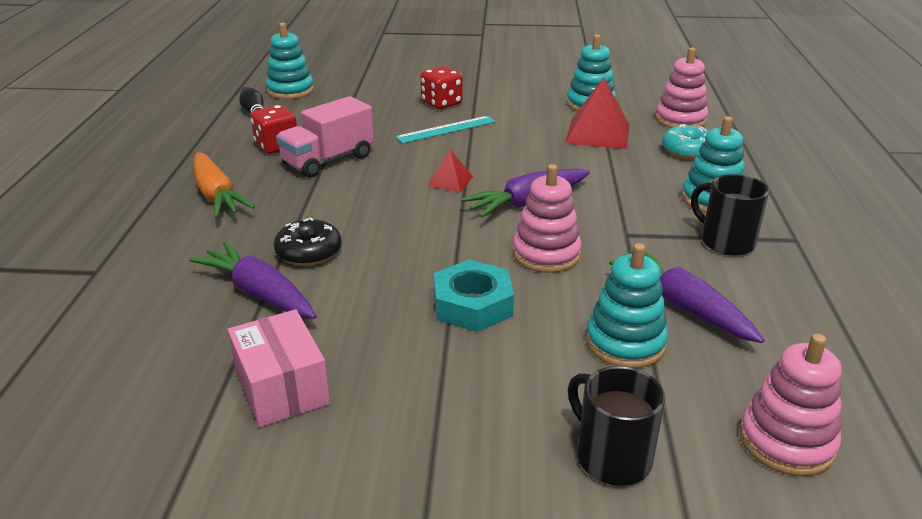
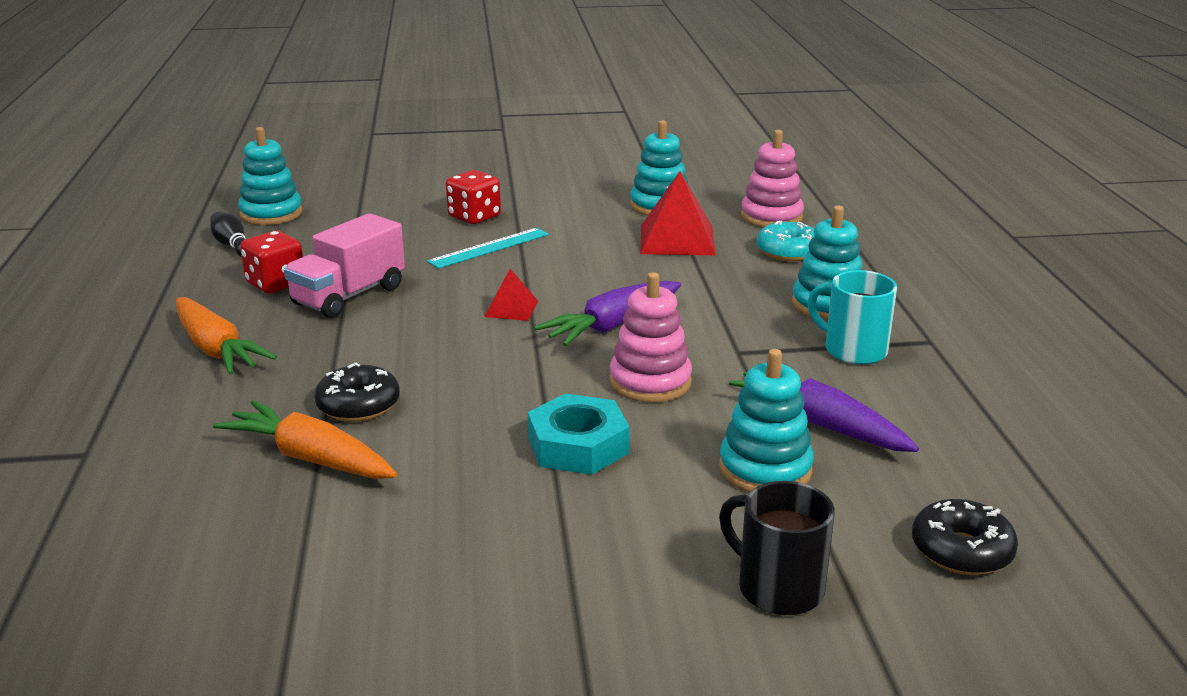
camera: 10 degrees left, 5 degrees down
(259, 293) = (311, 458): purple carrot -> orange carrot
(282, 388) = (374, 560): pink box -> none
(725, 242) = (853, 350): black mug -> turquoise mug
(786, 441) = (961, 551): pink stacking toy -> black donut

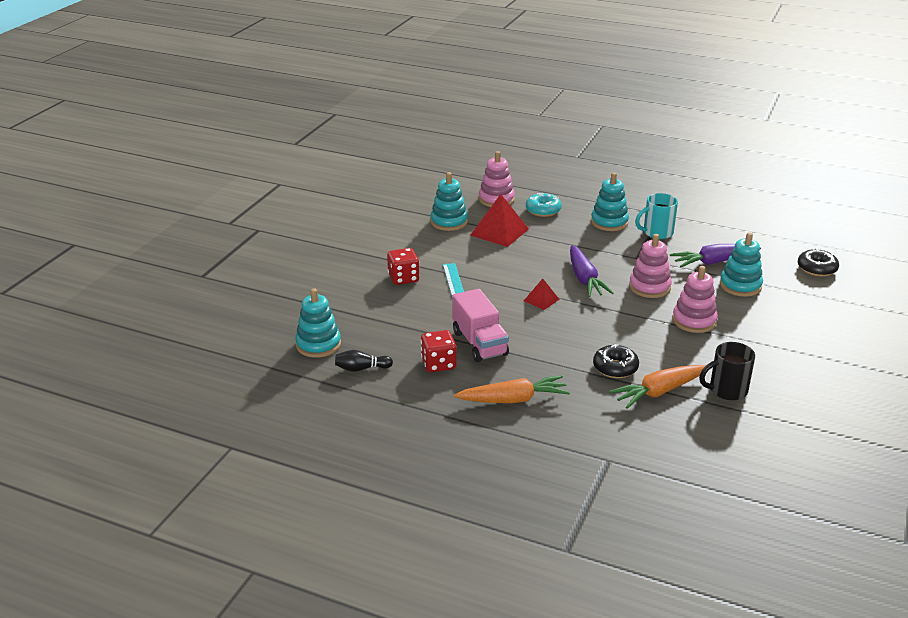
camera: 60 degrees left, 5 degrees up
(578, 446) = (694, 321): turquoise nut -> pink stacking toy
(777, 588) = (820, 311): black mug -> black mug (726, 390)

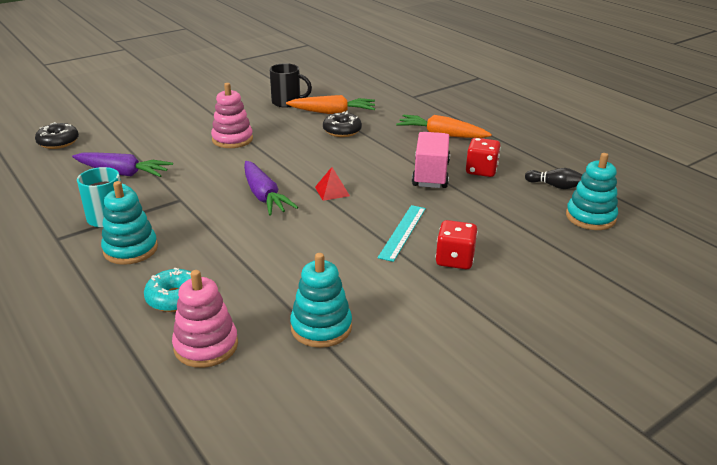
camera: 150 degrees left, 0 degrees up
(499, 232) = (274, 284): red pyramid -> none
(584, 279) = (264, 196): purple carrot -> purple carrot turned 135 degrees clockwise
(649, 287) = (219, 171): pink stacking toy -> none
(740, 286) = (145, 150): turquoise stacking toy -> none

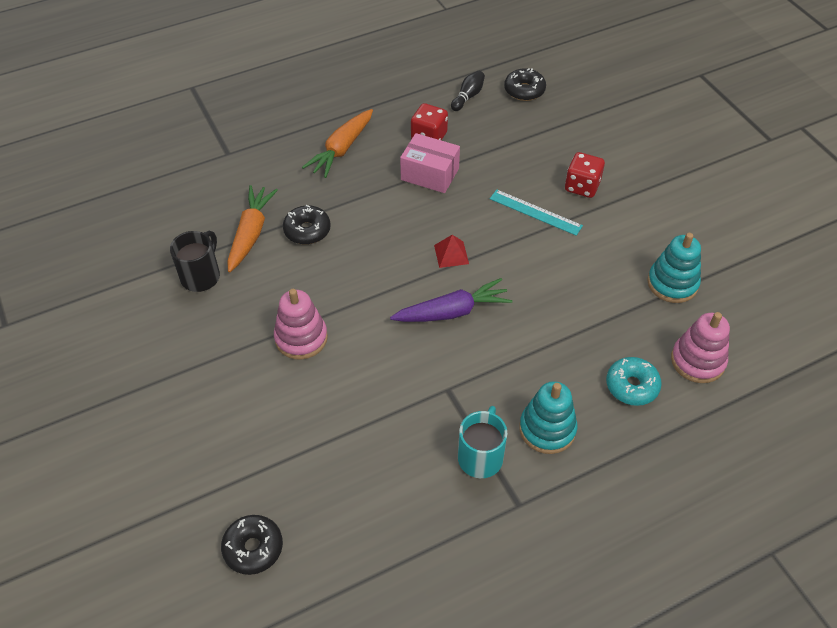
camera: 80 degrees left, 20 degrees up
(123, 173) = (370, 453): purple carrot -> none
(430, 174) = (430, 174): pink truck -> pink box
(590, 217) = (524, 90): turquoise stacking toy -> black donut

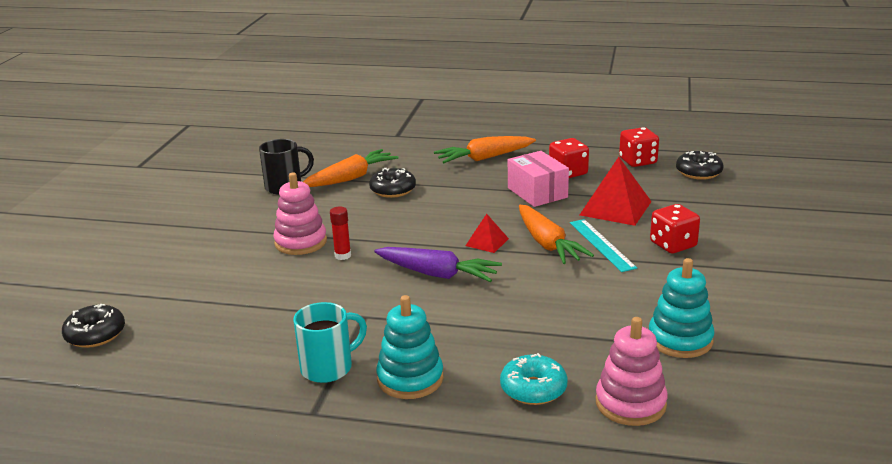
camera: 40 degrees right, 25 degrees down
(355, 333) = (343, 255): none -> red glue stick
(468, 96) = (638, 161): black bowling pin -> red dice
(497, 232) = (547, 244): none -> orange carrot
(505, 164) = (615, 208): none -> red pyramid

